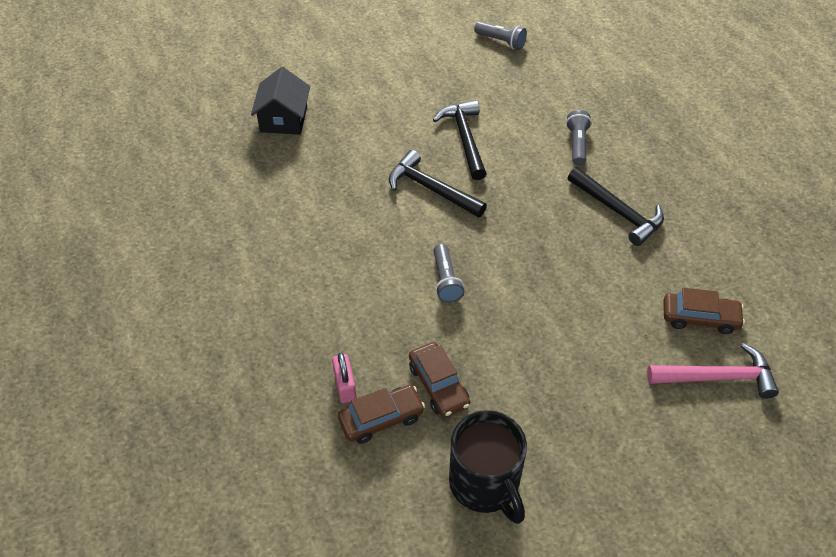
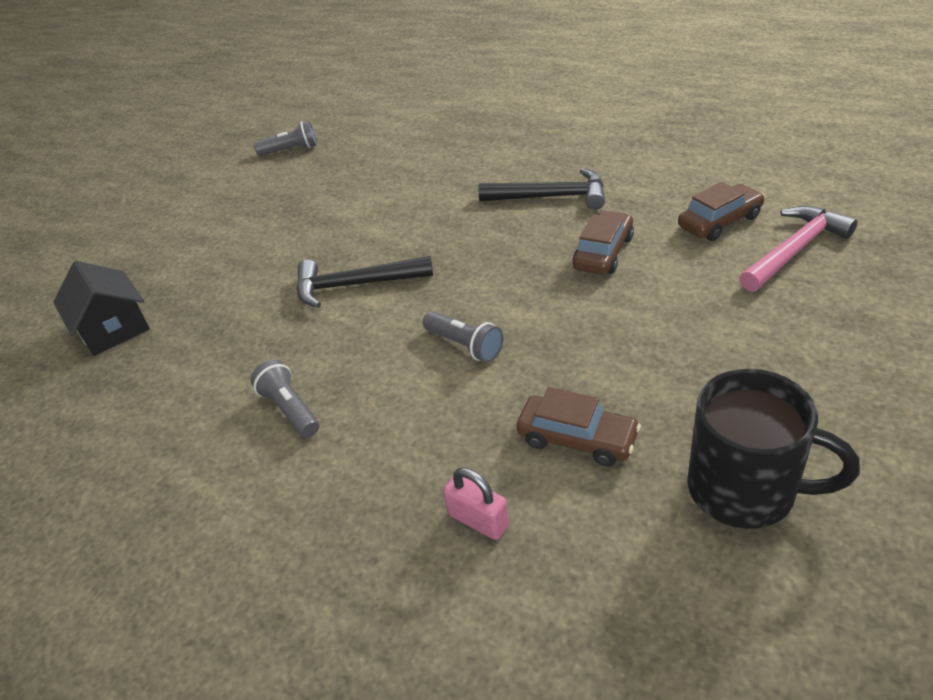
camera: 35 degrees left, 10 degrees down
(381, 419) = (560, 519): brown car -> brown car (603, 253)
(465, 139) = (342, 230): black hammer -> none
(577, 144) = (453, 176): grey flashlight -> grey flashlight (290, 409)

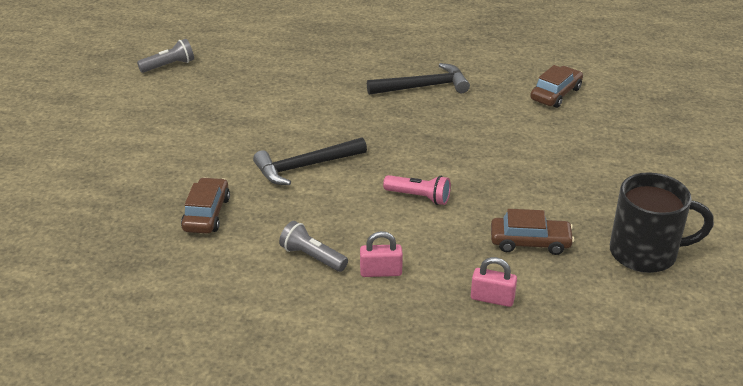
camera: 25 degrees left, 5 degrees down
(113, 328) = (111, 224): black house -> none
(357, 447) = (381, 272): none -> pink padlock
(465, 345) = (419, 197): grey flashlight -> pink flashlight
(603, 253) = (485, 123): brown car -> brown car (207, 214)
(794, 250) = (613, 108): pink hammer -> none

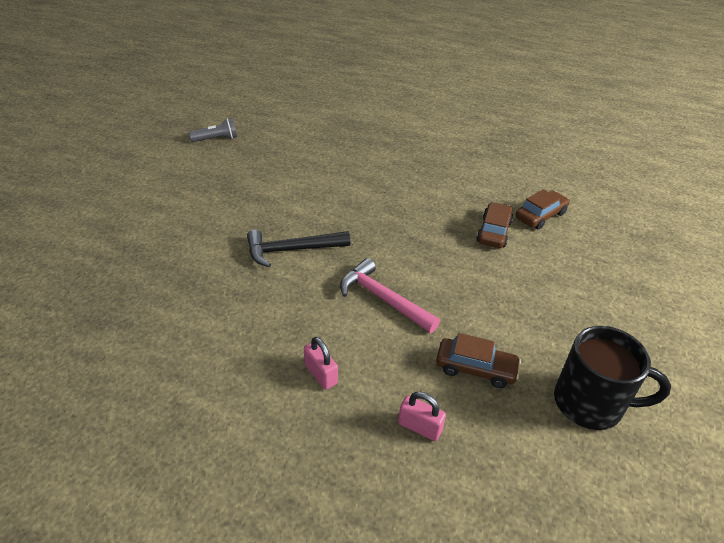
camera: 10 degrees right, 5 degrees up
(207, 214) = (187, 282): brown car -> brown car (494, 232)
(312, 257) = (263, 345): grey flashlight -> none
(381, 272) = (320, 374): pink padlock -> pink padlock turned 45 degrees clockwise
(419, 197) = (383, 299): pink flashlight -> pink hammer
(423, 87) = (422, 190): black hammer -> none

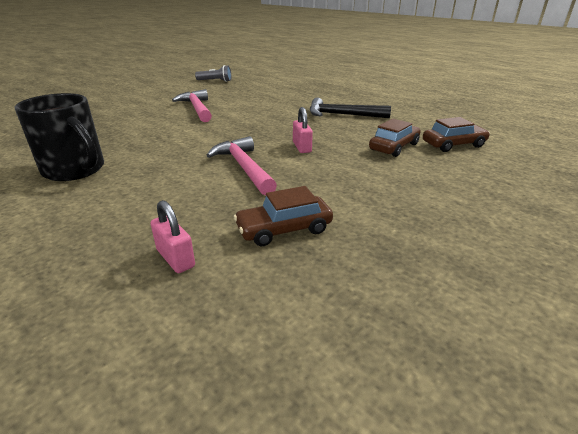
camera: 25 degrees right, 10 degrees down
(247, 207) = (197, 108): none -> pink hammer
(292, 250) = (202, 131): black hammer -> black hammer (342, 115)
(320, 374) = (132, 200): pink padlock -> pink padlock (302, 147)
(475, 368) = (284, 229): brown car -> brown car turned 120 degrees clockwise
(590, 403) = (401, 292): black mug -> black mug (75, 170)

